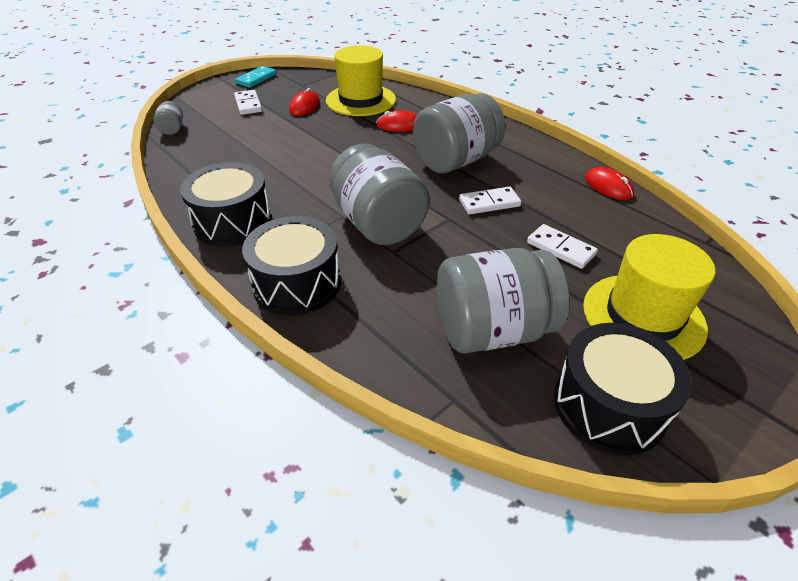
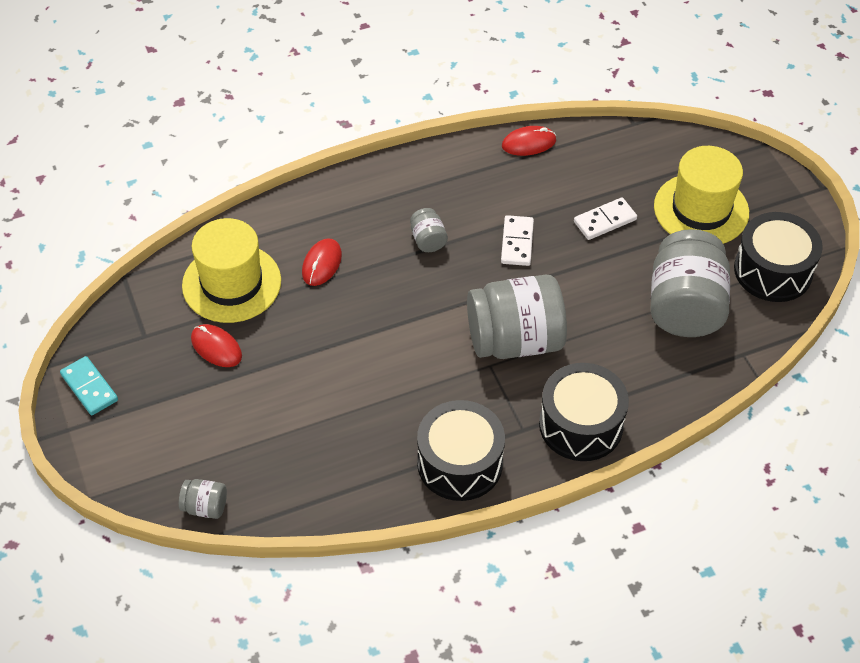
camera: 70 degrees left, 10 degrees up
(248, 104) = (174, 410): white domino -> none
(456, 161) = (428, 240): grey jar -> grey jar, size x0.43

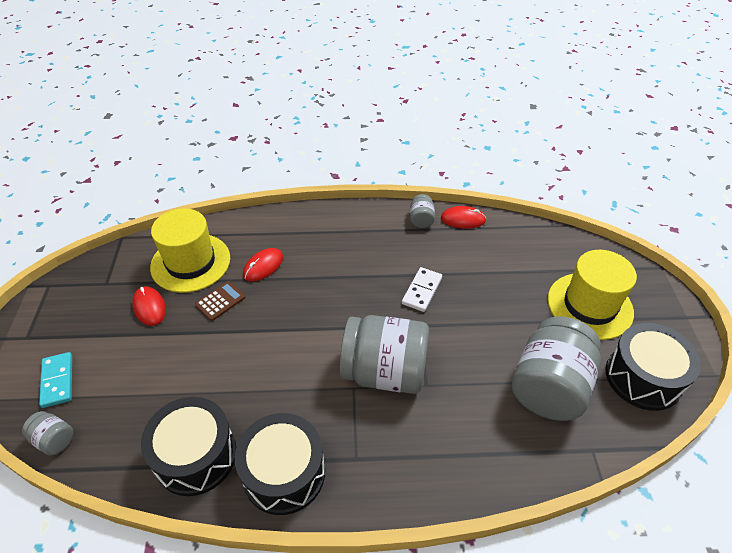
camera: 20 degrees right, 5 degrees down
(89, 387) = (42, 310): turquoise domino -> turquoise domino (57, 381)
(295, 317) = (220, 301): none -> brown calculator
(428, 240) = (352, 270): grey jar -> grey jar (421, 220)
(581, 425) = (410, 472): black drum -> black drum (196, 456)
(605, 220) = (502, 293): white domino -> none

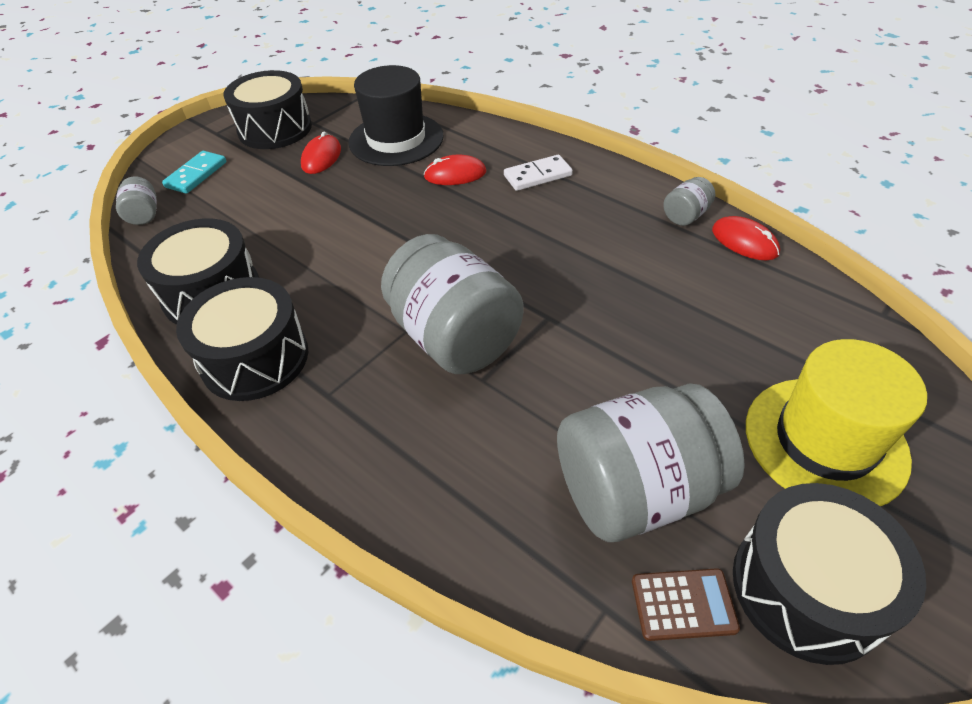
camera: 45 degrees right, 0 degrees up
(79, 305) = (275, 129): none -> black drum
(190, 262) = (396, 139): yellow hat -> black hat
(220, 301) = (382, 183): brown calculator -> brown calculator (683, 604)
(422, 291) = (595, 286): white domino -> white domino (537, 175)

